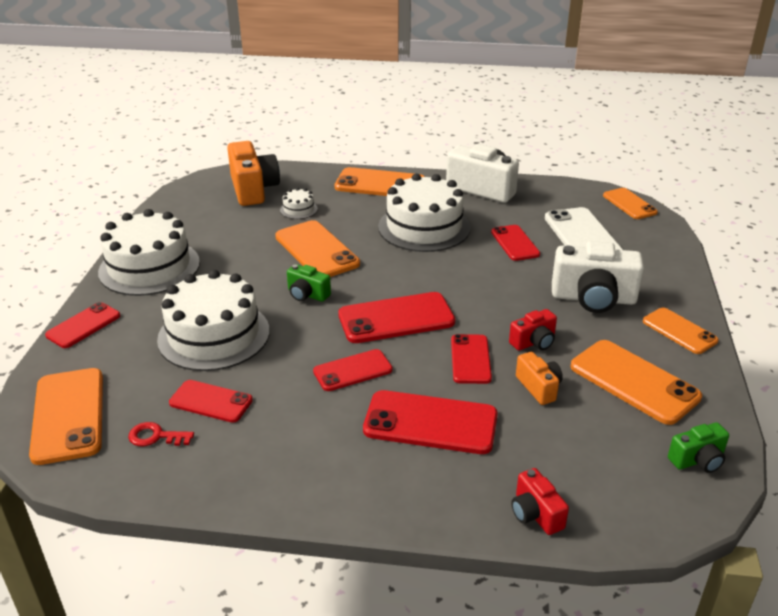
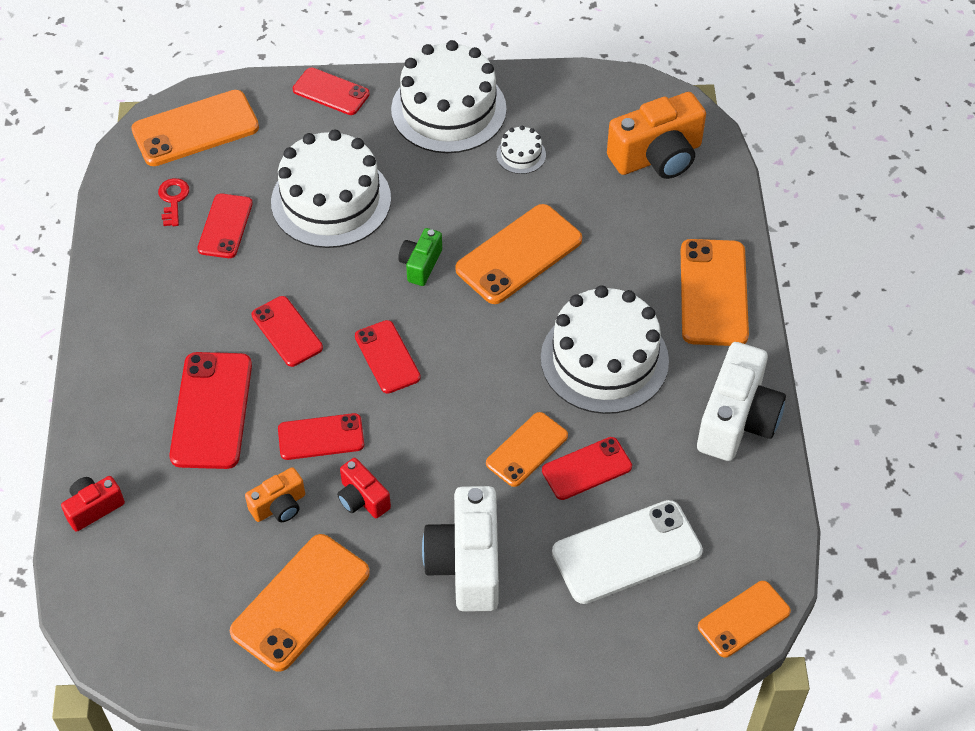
camera: 80 degrees right, 20 degrees up
(298, 209) = (616, 216): white cake -> white cake (521, 155)
(396, 319) = (387, 357): red phone -> red phone, size x0.62
(679, 331) = (410, 660): orange phone -> orange phone (527, 450)
(698, 460) = (176, 657): green camera -> none

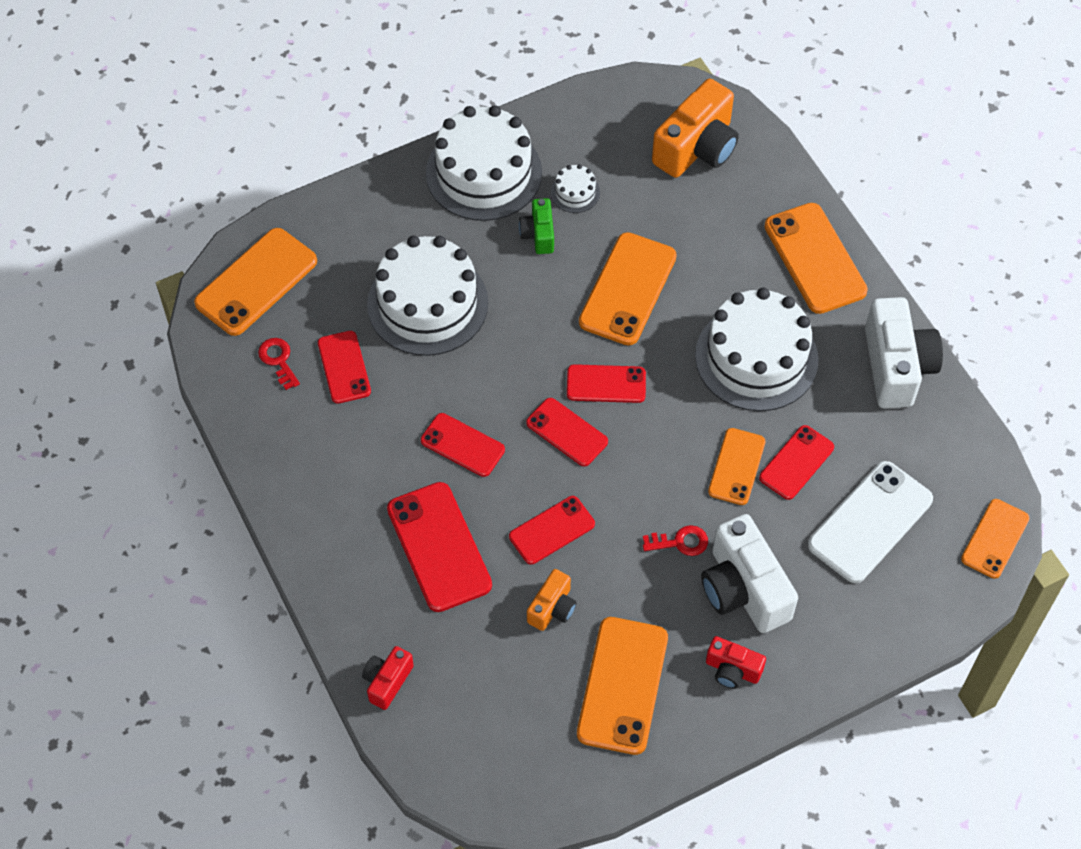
camera: 25 degrees left, 5 degrees up
(331, 92) = (363, 196): red phone -> red phone (606, 384)
(362, 498) = (621, 570): red camera -> red camera (732, 670)
(420, 264) = (546, 333): green camera -> green camera (538, 234)
(433, 496) = (680, 542): none -> red key

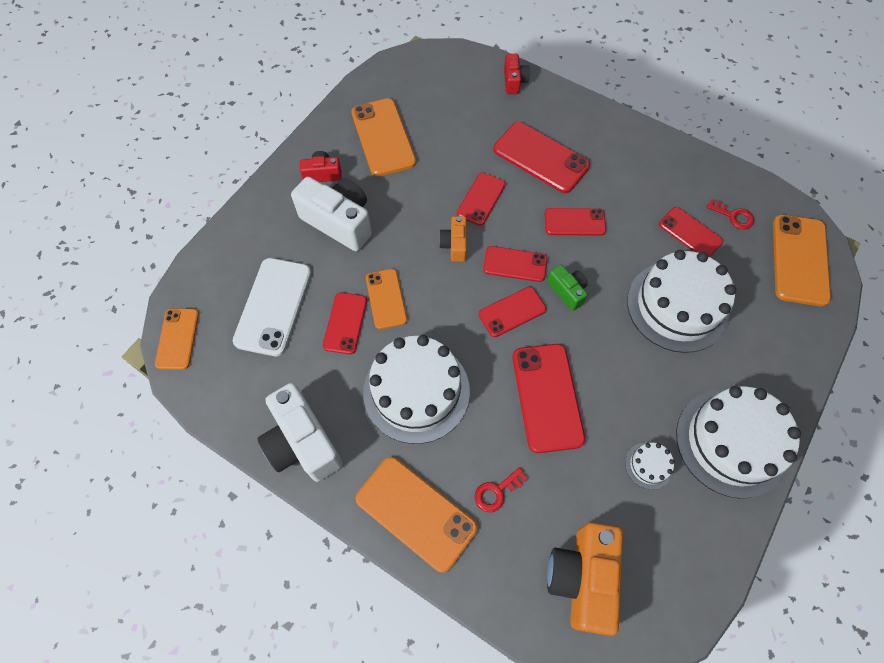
camera: 150 degrees right, 5 degrees up
(538, 234) = (646, 408): green camera -> green camera (567, 291)
(552, 608) = (450, 157): orange camera -> orange camera (454, 245)
(628, 289) = (547, 397): orange phone -> red phone
(680, 542) = (396, 231): red key -> red key (496, 492)

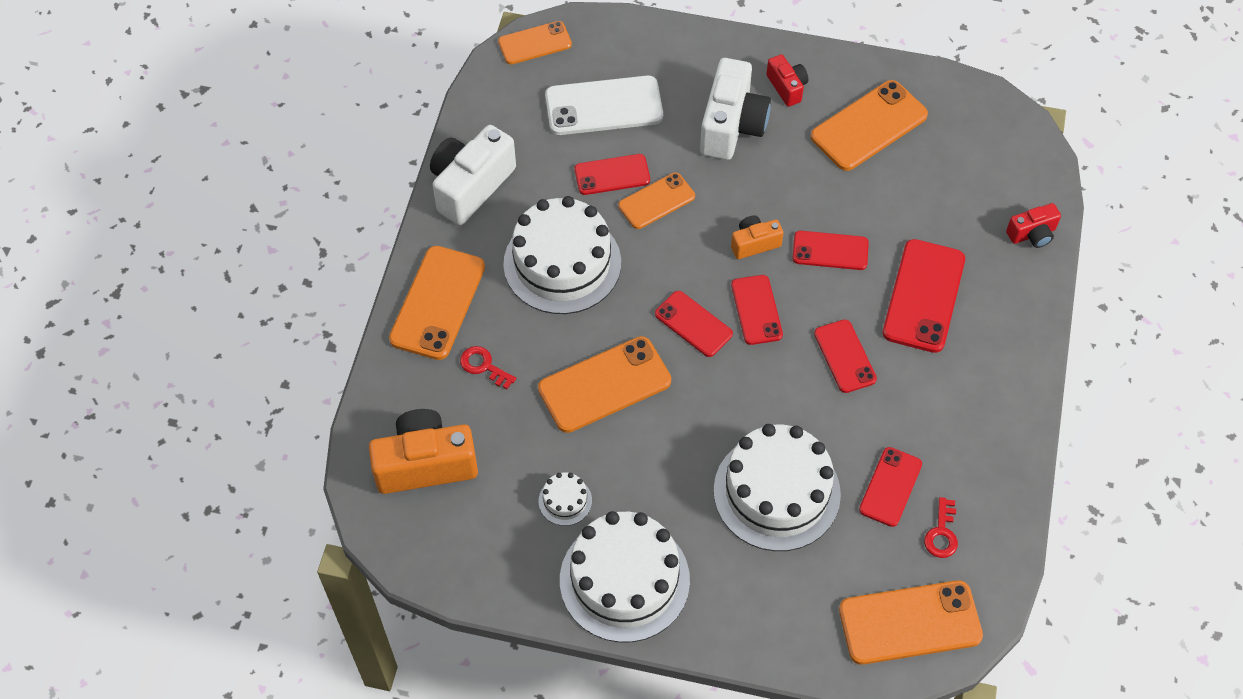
camera: 70 degrees right, 5 degrees down
(547, 397) = (604, 385): red phone -> orange phone
(567, 291) = (744, 372): green camera -> none

